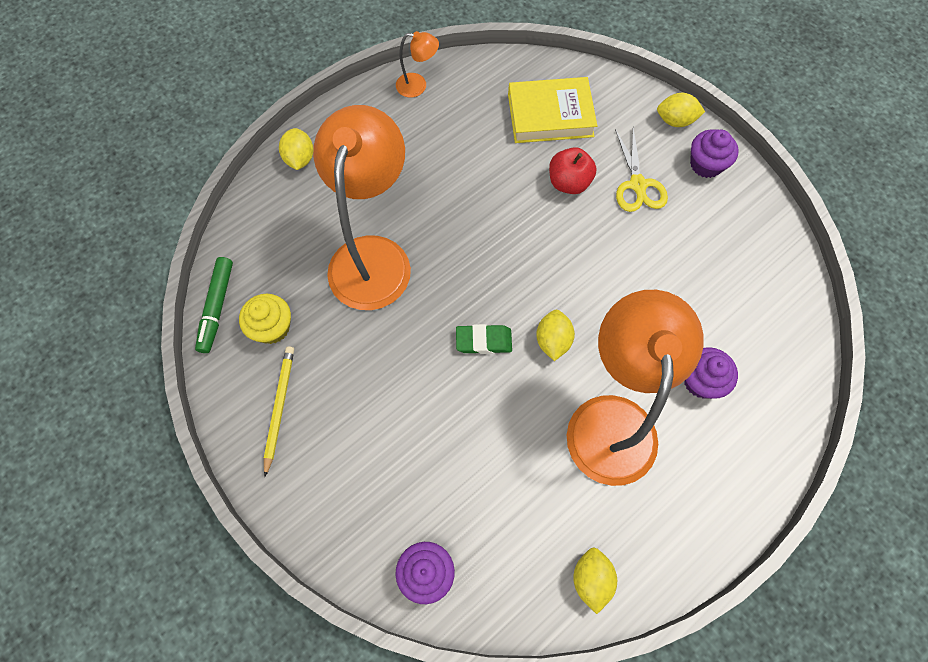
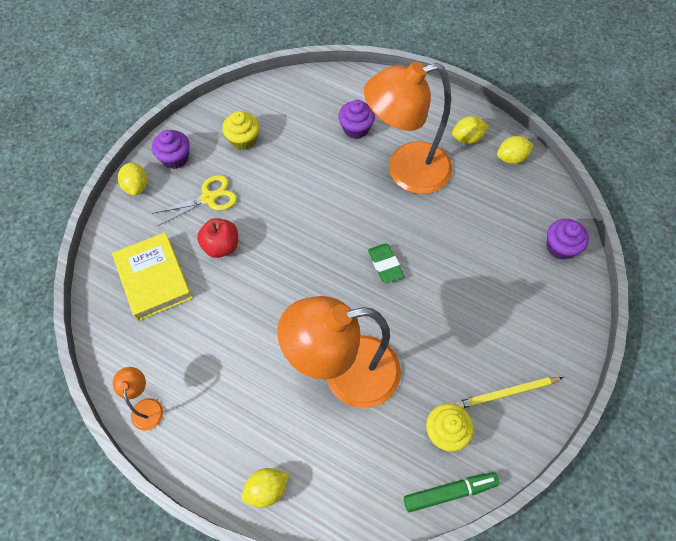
camera: 110 degrees left, 5 degrees down
(553, 340) = (365, 220): yellow lemon -> yellow lemon (467, 138)
(716, 241) = (243, 140): none -> yellow cupcake

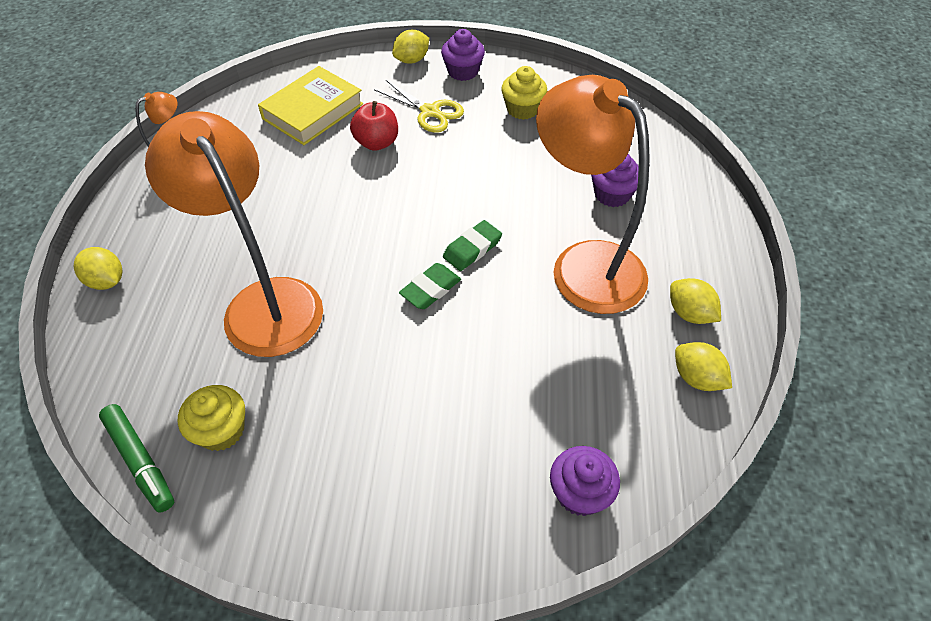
camera: 65 degrees right, 10 degrees down
(362, 226) = (472, 249): none -> green eraser
(507, 393) = (301, 488): yellow pencil -> none

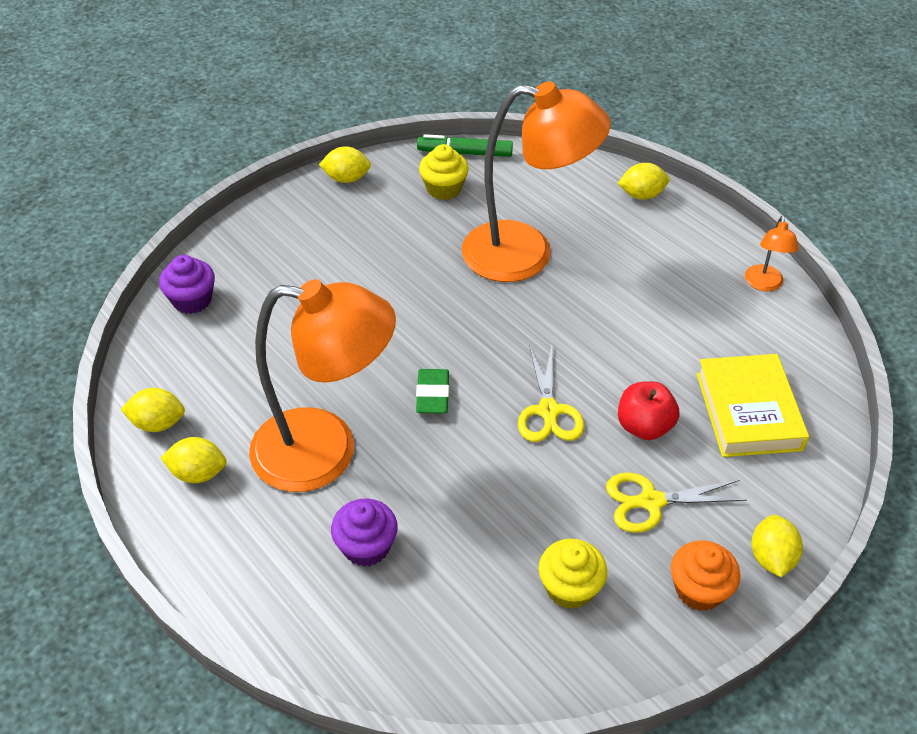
camera: 135 degrees right, 5 degrees down
(281, 535) = (346, 178): none -> yellow lemon
(415, 187) = (548, 411): none -> yellow scissors
(430, 289) = (426, 342): green eraser -> none
(463, 71) = (699, 589): purple cupcake -> orange cupcake

